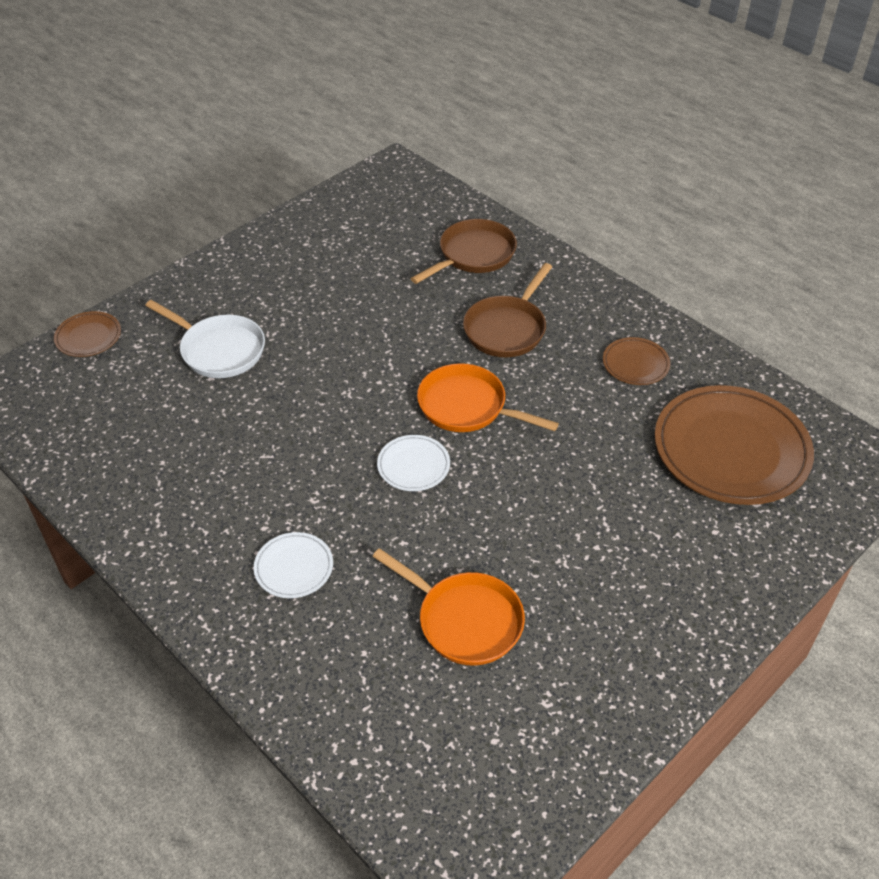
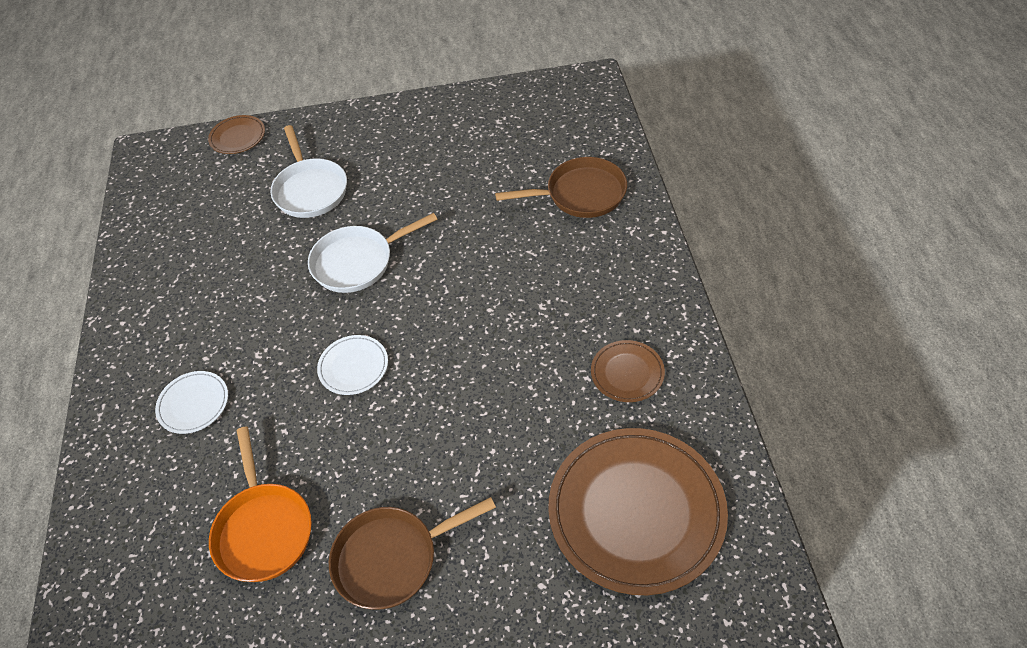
camera: 40 degrees right, 5 degrees up
(330, 386) = (358, 262): none -> white pan
(467, 407) = (443, 336): orange pan -> none
(507, 328) = (544, 279): brown pan -> brown pan (392, 558)

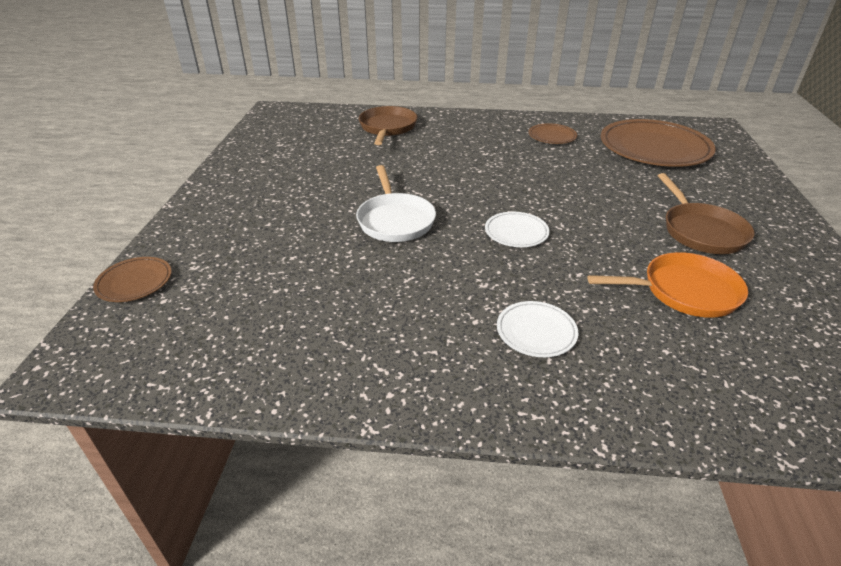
camera: 80 degrees left, 15 degrees down
(310, 189) = (275, 238): white pan -> none

